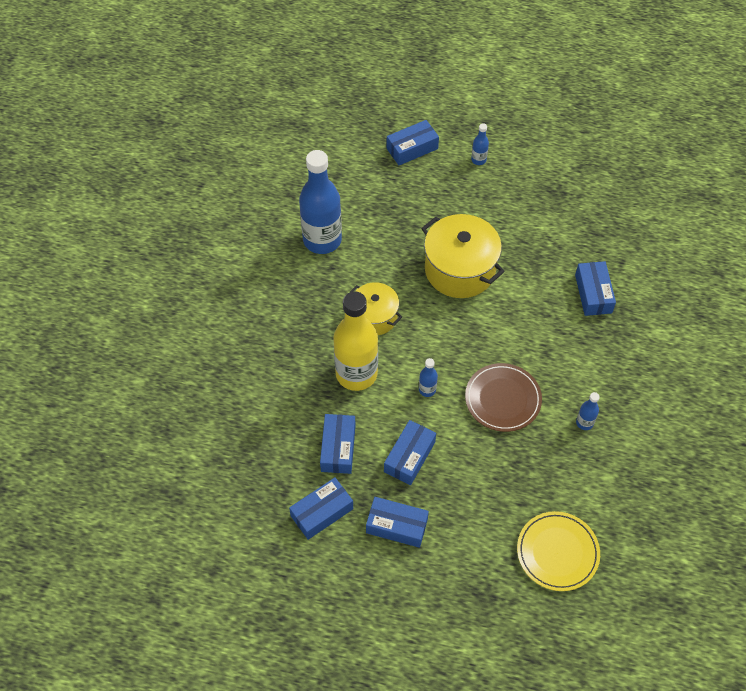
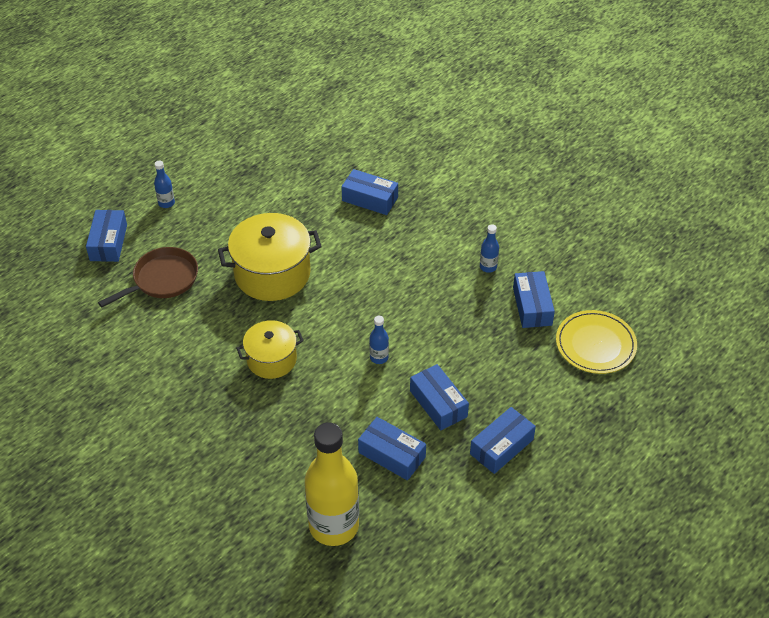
camera: 60 degrees left, 10 degrees down
(322, 240) = (150, 360): blue bottle -> none
(322, 512) = (451, 499): blue box -> blue box (532, 306)
(356, 374) = (322, 403): yellow bottle -> yellow bottle (334, 526)
(401, 203) = (162, 279): none -> brown pan
(502, 399) = (427, 309): brown plate -> none

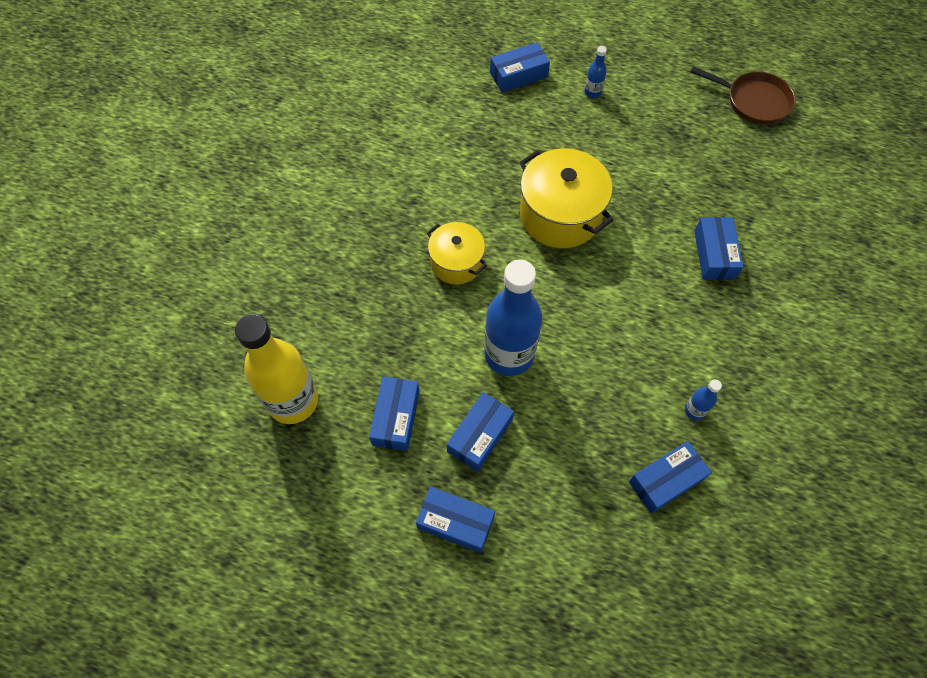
camera: 65 degrees right, 15 degrees up
(162, 279) = (500, 134): brown pan -> brown pan (754, 101)
(379, 357) = (509, 354): blue bottle -> blue bottle, size x2.41
(595, 344) = (651, 574): yellow plate -> none

